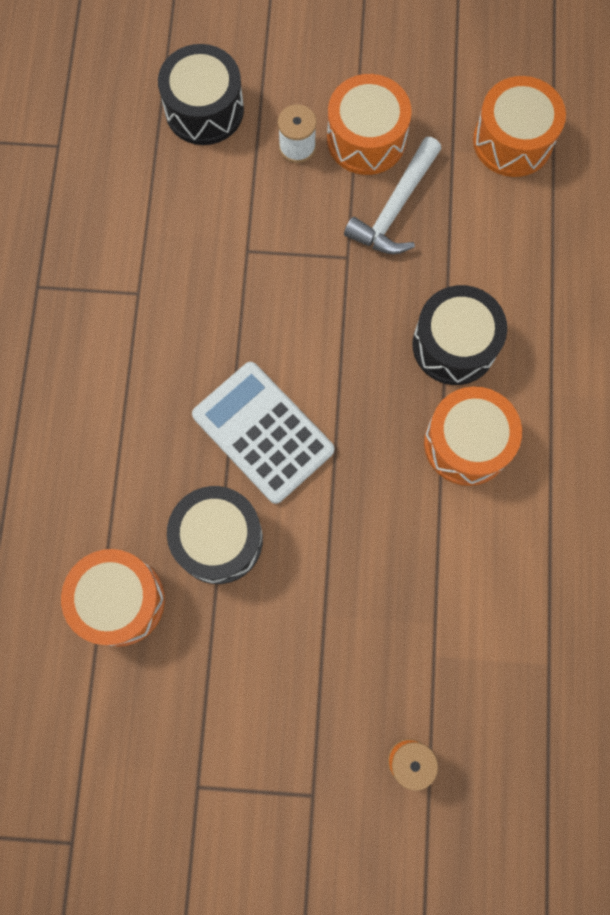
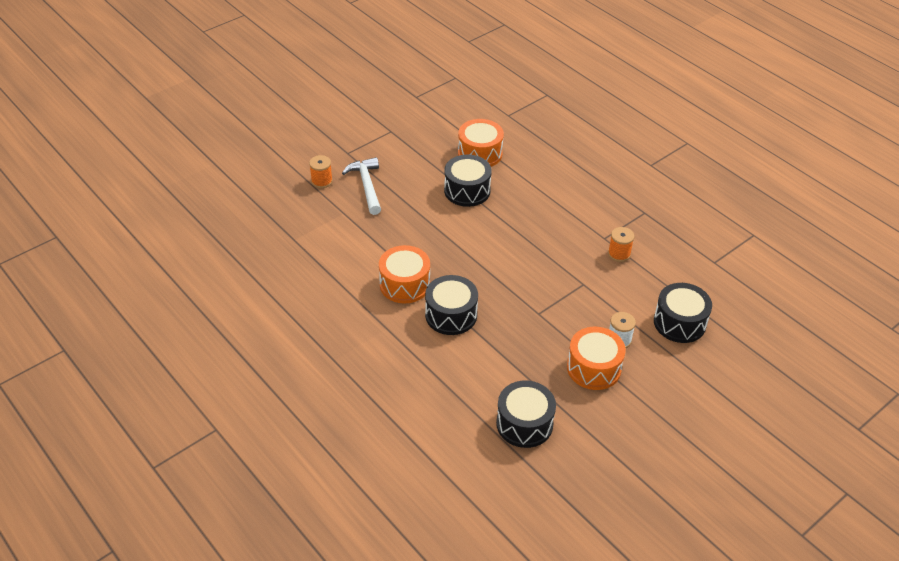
camera: 135 degrees right, 30 degrees down
(151, 254) = (619, 254): none -> orange spool
(263, 432) = (492, 230): white calculator -> none
(395, 208) = (542, 349): white hammer -> white hammer (366, 186)
(512, 141) = (524, 424): orange drum -> black drum

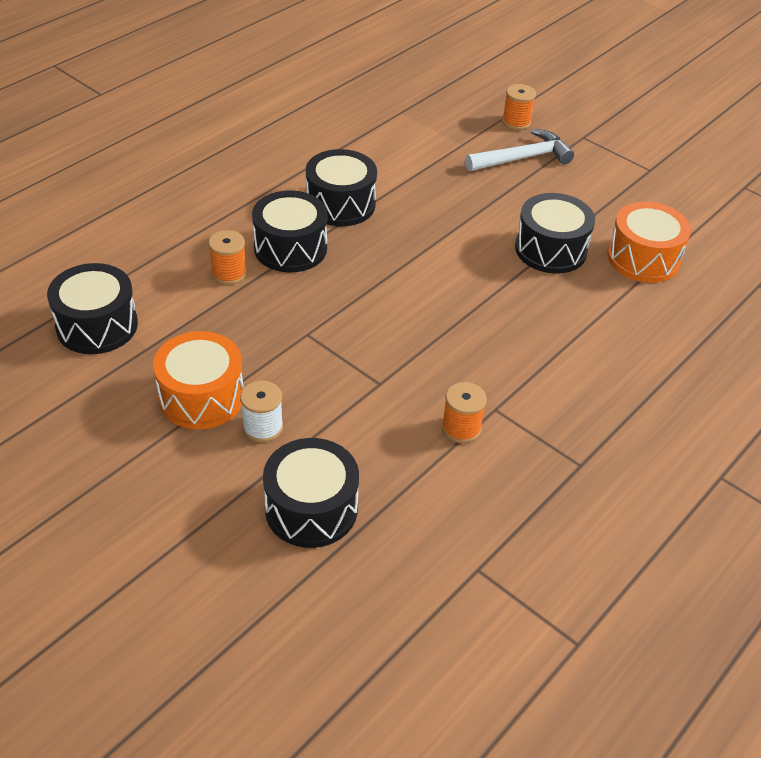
camera: 80 degrees right, 0 degrees up
(405, 284) = (340, 204): orange drum -> black drum
(475, 349) = (229, 273): none -> orange spool

